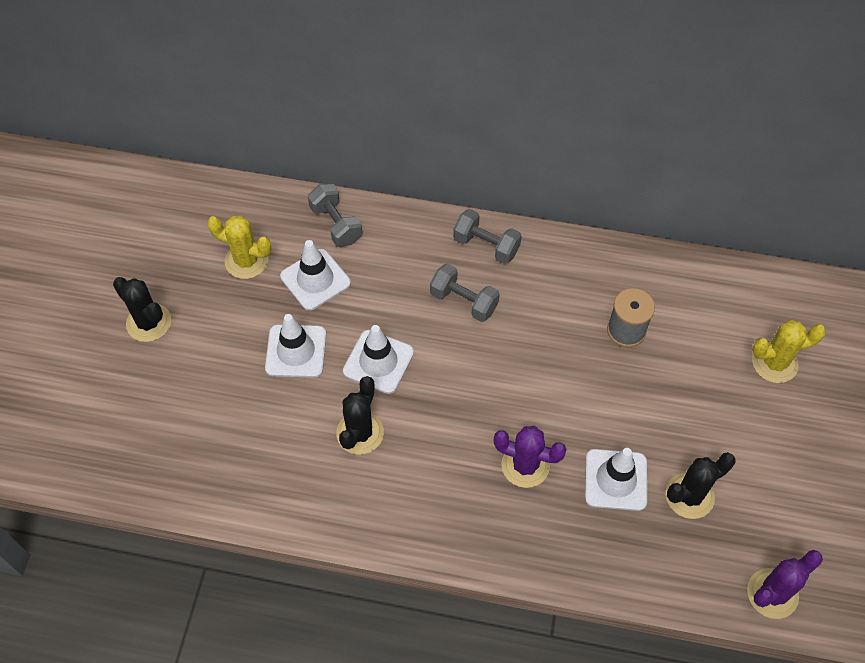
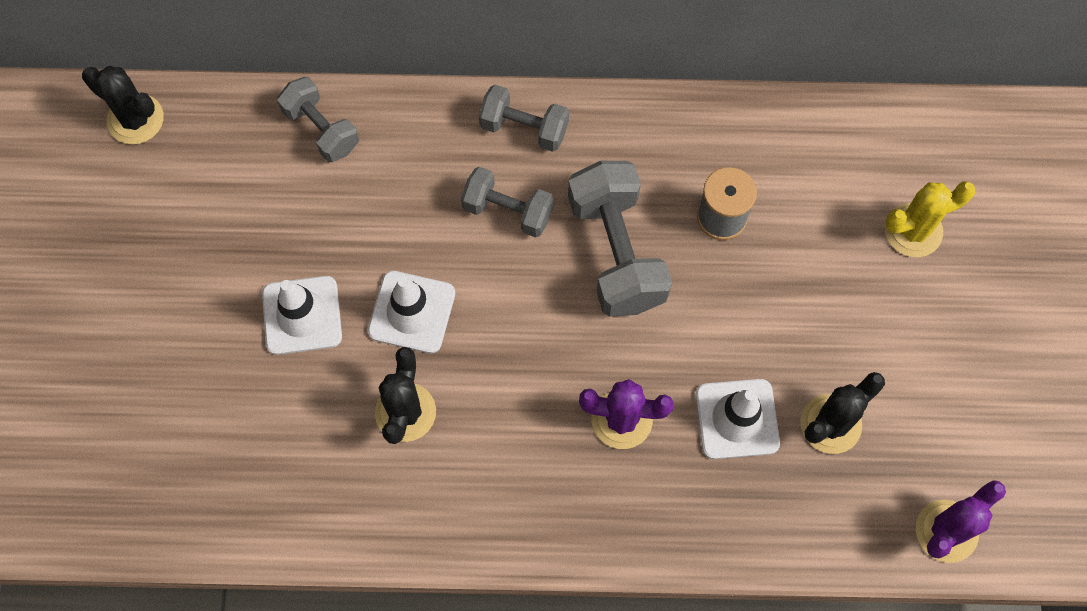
camera: 10 degrees left, 10 degrees up
(149, 322) = (100, 308): black cactus -> black cactus (135, 119)
(246, 261) = (212, 200): yellow cactus -> none
(315, 280) = (308, 212): white traffic cone -> none
(541, 343) = (616, 252): none -> grey dumbbell

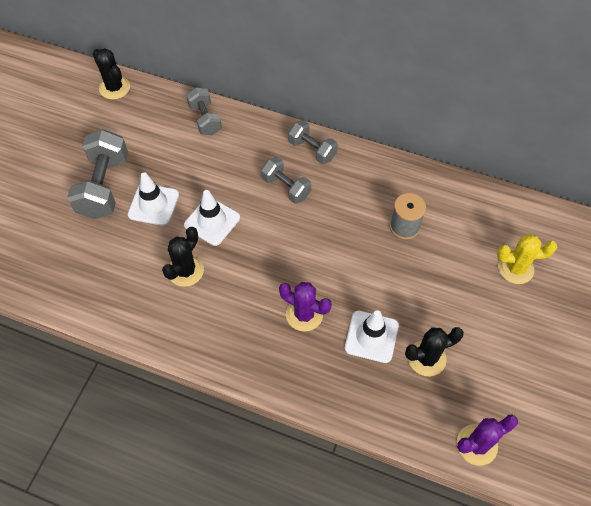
camera: 20 degrees right, 10 degrees down
(616, 252) = (337, 226): grey dumbbell -> grey dumbbell (104, 187)

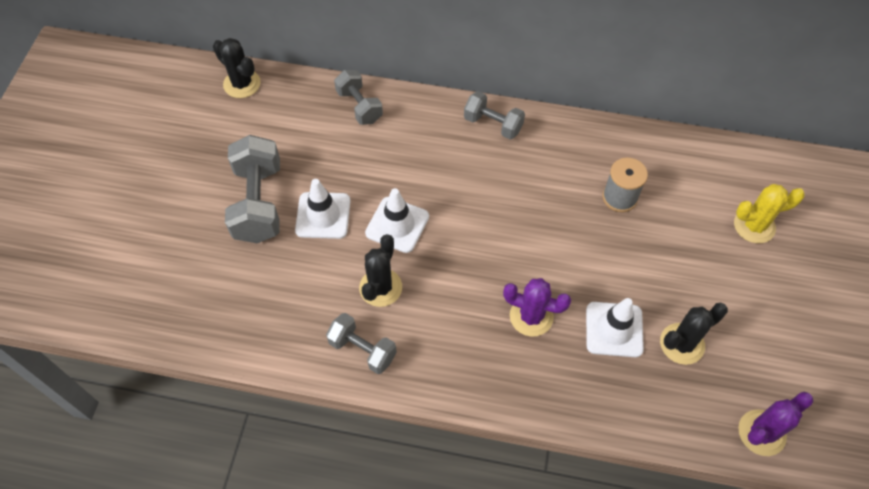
camera: 10 degrees left, 0 degrees up
(286, 187) = (473, 172): grey dumbbell -> grey dumbbell (362, 350)

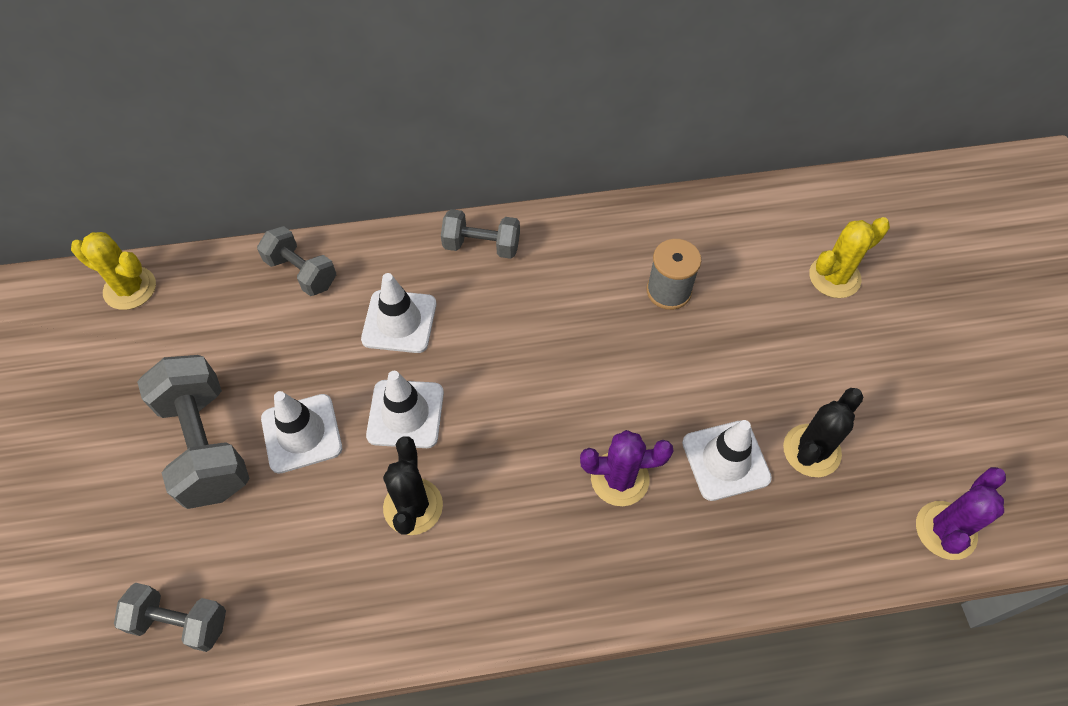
camera: 20 degrees left, 0 degrees up
(242, 84) = (130, 288): black cactus -> yellow cactus
(362, 350) = (418, 601): grey dumbbell -> grey dumbbell (180, 622)
(415, 160) = (399, 321): none -> white traffic cone

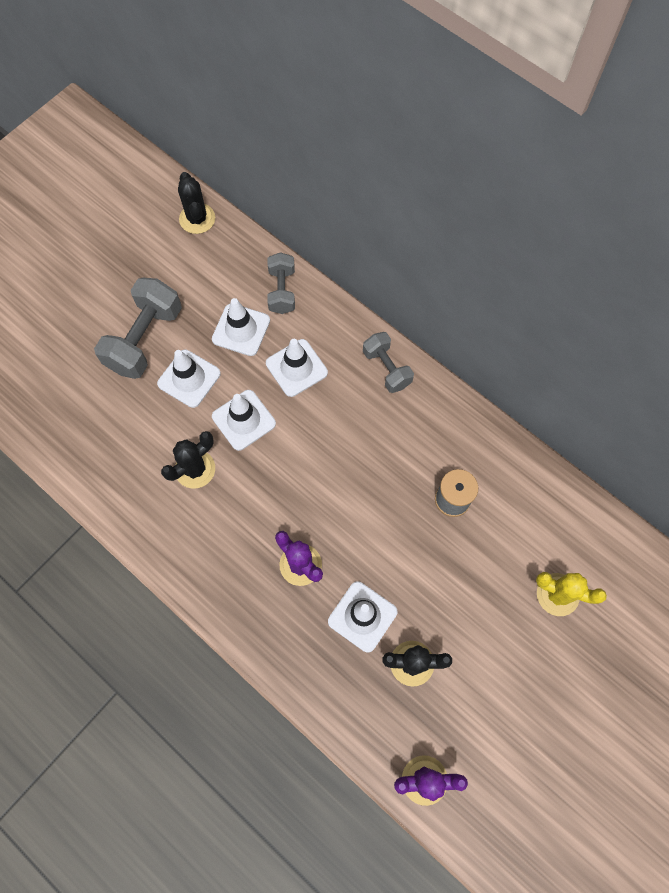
camera: 50 degrees right, 10 degrees up
(130, 288) = (197, 219): yellow cactus -> black cactus
(180, 622) = (51, 413): grey dumbbell -> none
(302, 341) = (241, 330): none -> white traffic cone

